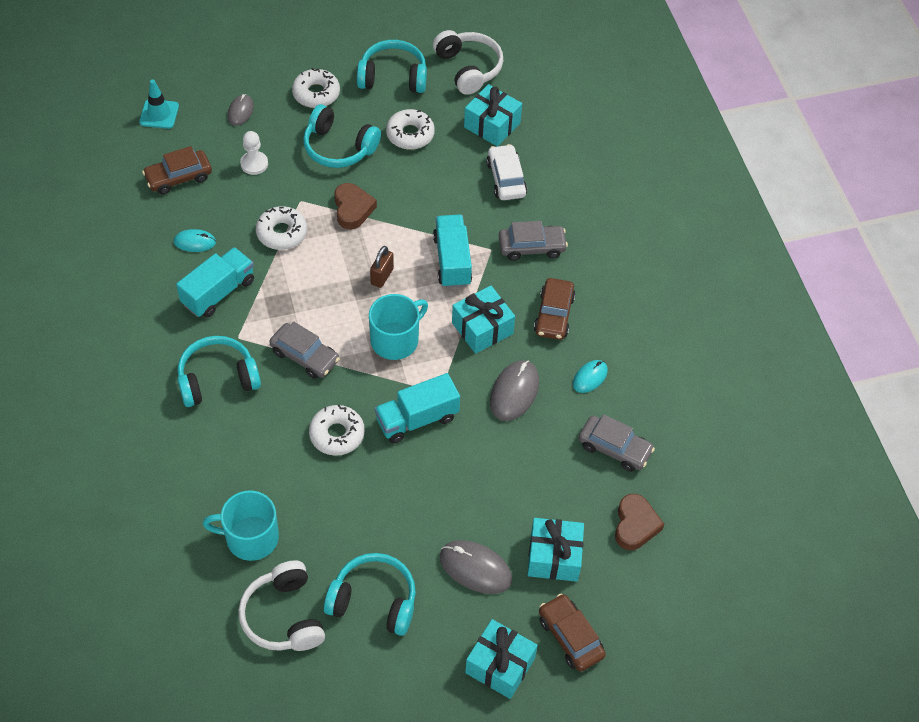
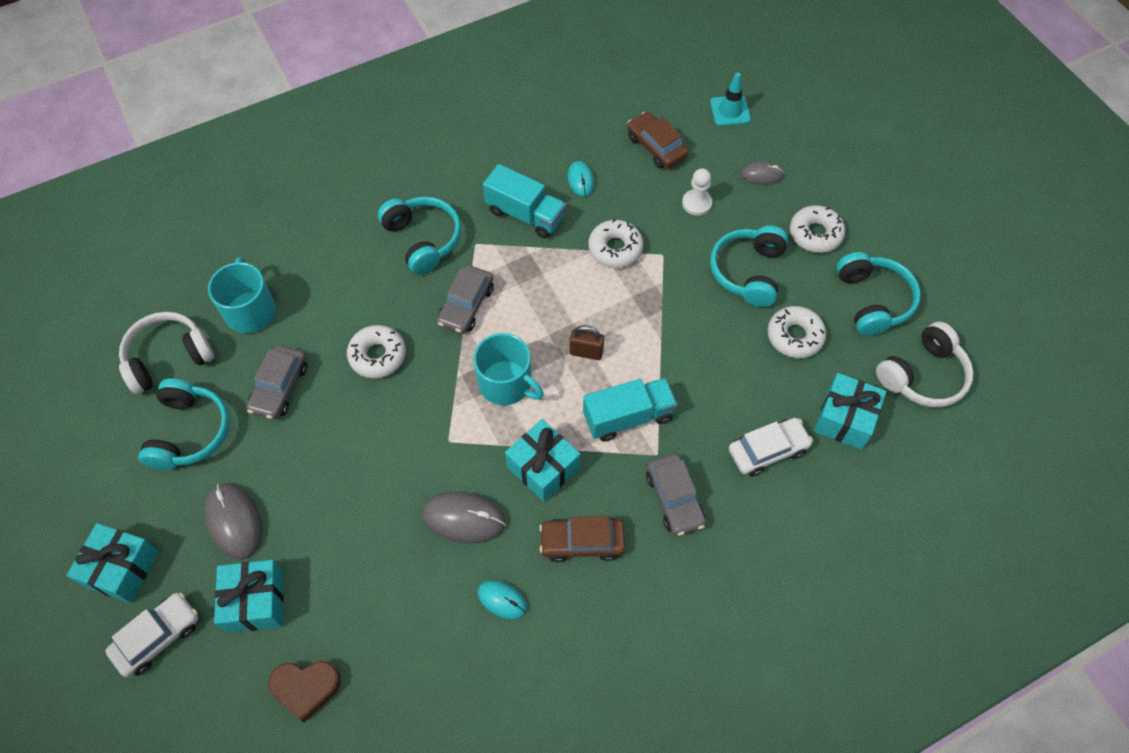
camera: 80 degrees right, 5 degrees up
(352, 209) = (668, 304): brown heart -> none
(417, 419) = (409, 426): turquoise truck -> none
(475, 568) = (234, 521): grey mouse -> grey mouse turned 45 degrees counterclockwise
(570, 637) = (158, 637): brown car -> white car
(614, 448) = (408, 646): grey car -> grey car (280, 388)

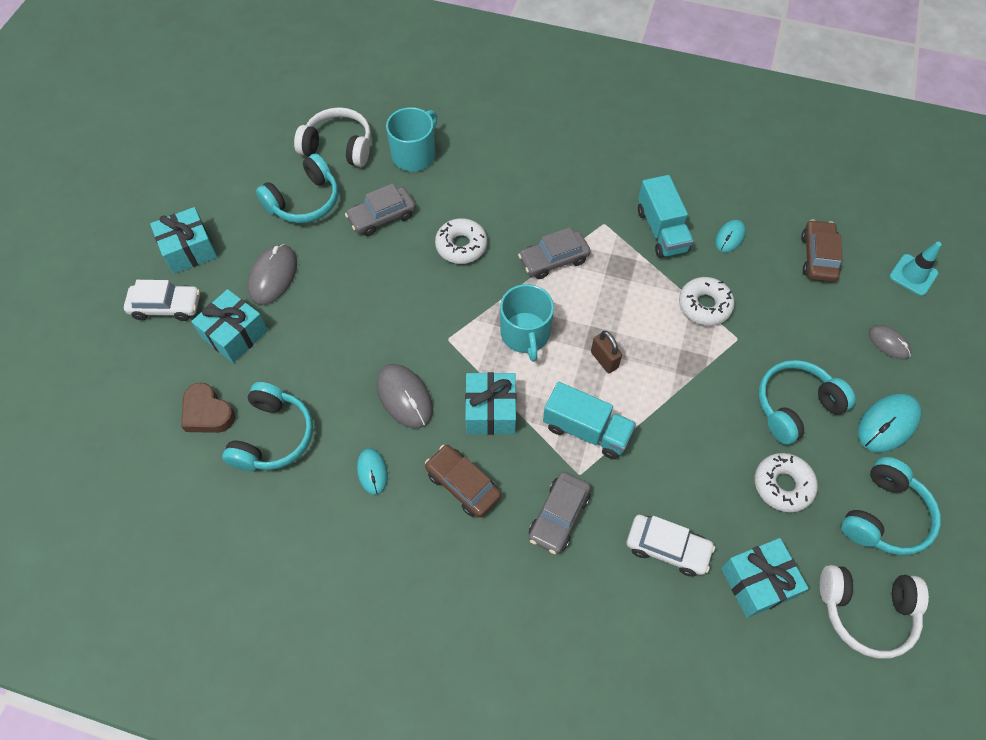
camera: 45 degrees right, 0 degrees up
(423, 239) = (571, 193): turquoise headphones -> turquoise headphones (273, 436)
(696, 203) = (807, 323): white pawn -> none
(815, 234) = (887, 424): white donut -> turquoise mouse

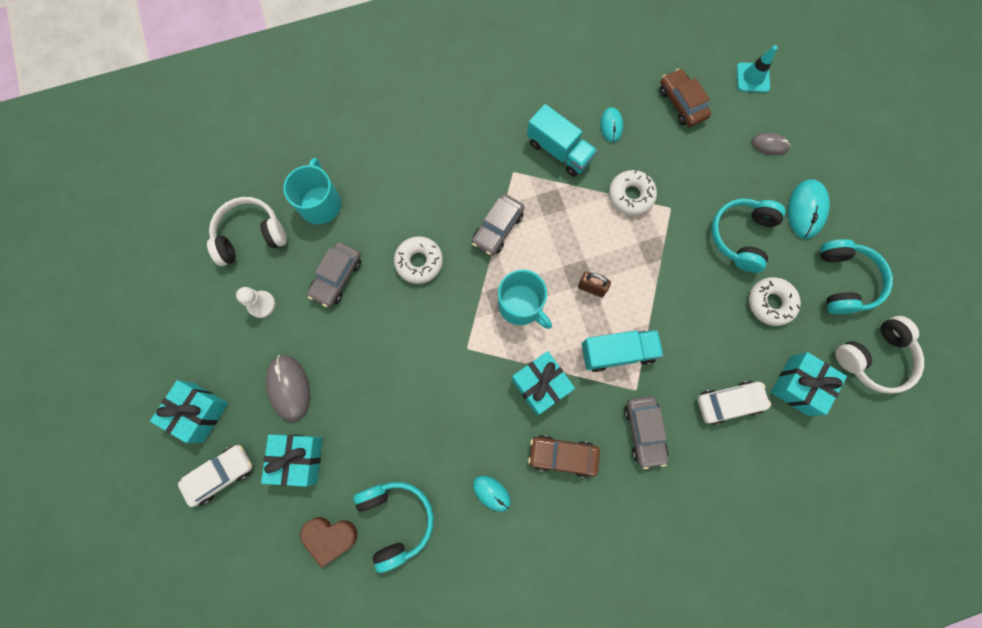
camera: 35 degrees left, 15 degrees up
(304, 201) = (261, 304): turquoise headphones -> white pawn
(404, 397) = (470, 418): grey mouse -> none

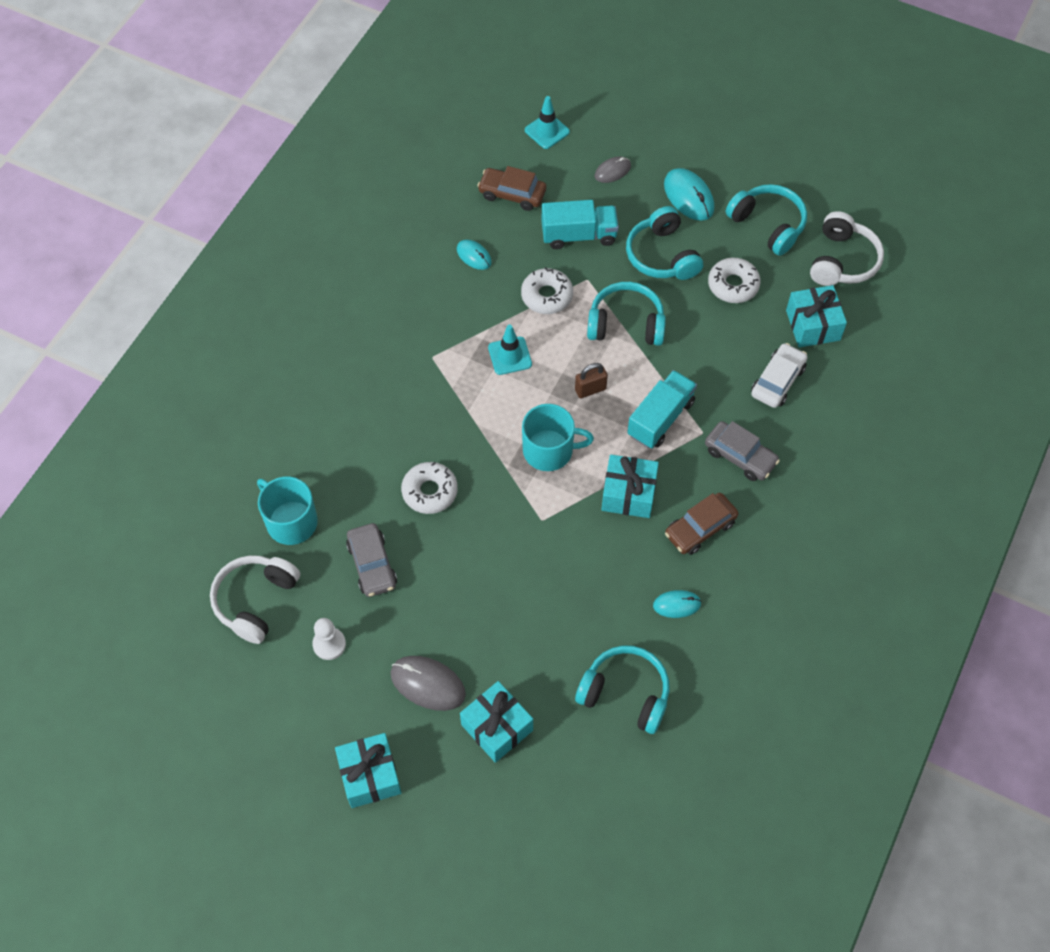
camera: 45 degrees left, 15 degrees down
(221, 474) = (445, 801): white car -> none
(330, 537) = (588, 758): brown heart -> none
(498, 228) = (467, 410): grey car -> none
(559, 151) = (452, 309): turquoise truck -> turquoise truck (579, 235)
(563, 216) = (510, 356): none -> turquoise traffic cone
(664, 263) = (626, 324): none -> turquoise headphones

